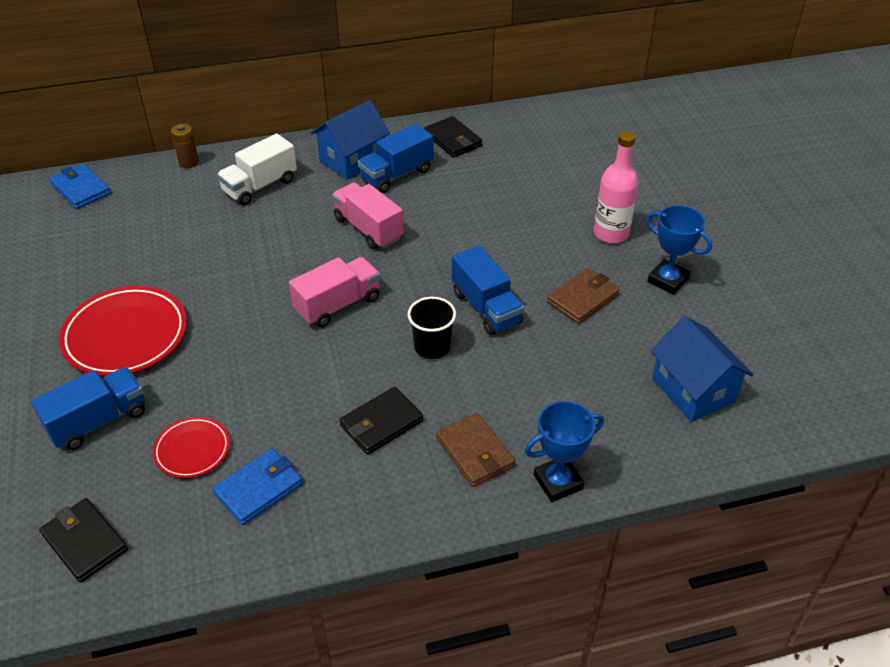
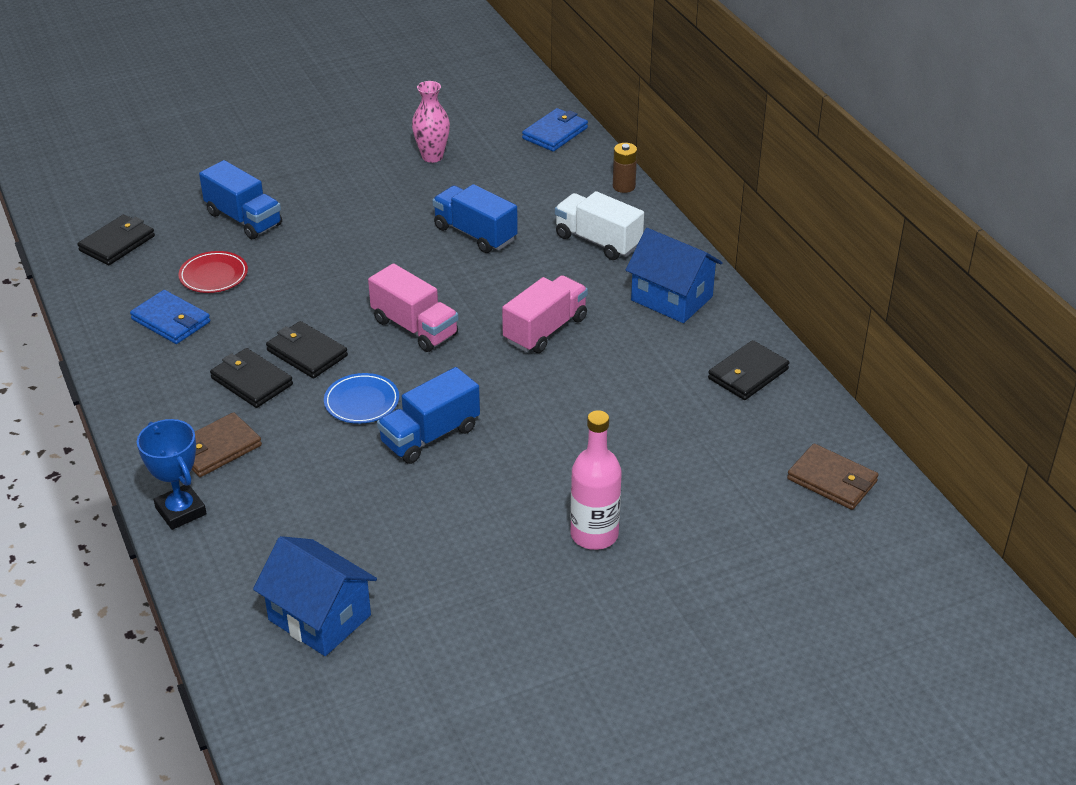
camera: 80 degrees right, 5 degrees down
(68, 270) = (432, 156): none -> pink vase
(125, 335) = (349, 208): red plate -> none
(350, 380) = (307, 353): none -> black wallet
(396, 175) = (655, 337): blue truck -> blue truck (475, 234)
(432, 347) = (362, 402): black cup -> blue plate
(583, 298) = (461, 514): brown wallet -> brown wallet (832, 480)
(667, 280) = (512, 592): blue trophy -> none
(693, 390) = (319, 617): blue house -> blue house turned 75 degrees clockwise

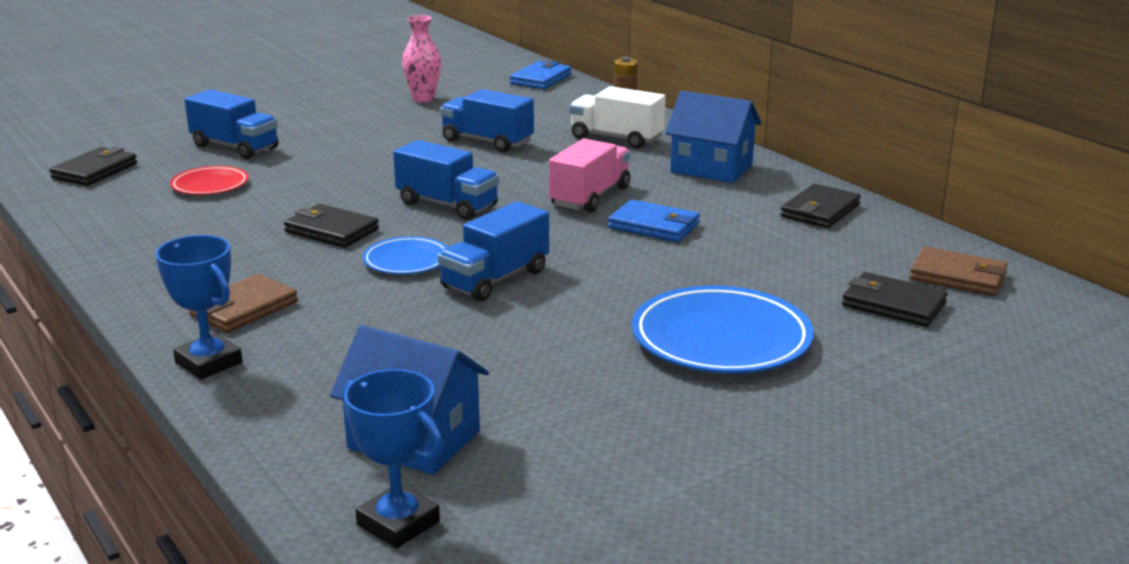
camera: 10 degrees left, 15 degrees down
(171, 321) = (167, 219): blue wallet -> blue wallet (654, 226)
(251, 381) = (272, 255): black wallet -> black wallet (893, 304)
(289, 700) = (398, 523): none -> blue trophy
(414, 328) = (447, 205): pink truck -> blue truck
(594, 534) = (721, 339): pink bottle -> blue plate

